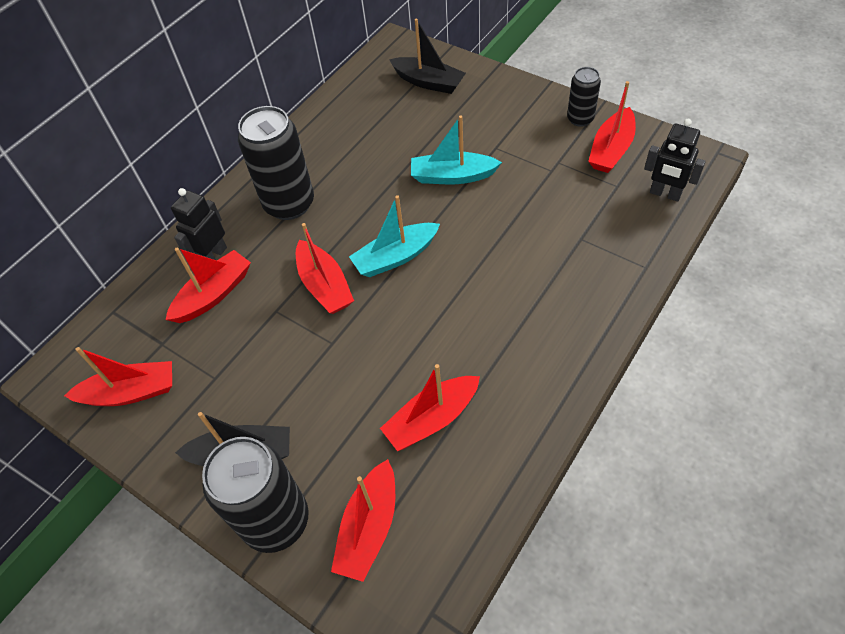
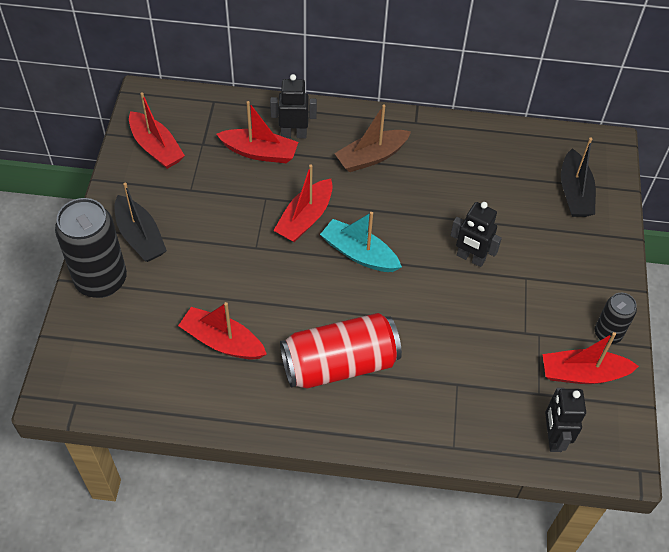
camera: 55 degrees right, 0 degrees up
(289, 204) = (371, 157): black can -> brown boat
(369, 527) = (119, 338): red boat -> none
(452, 176) = (470, 258): turquoise boat -> black robot
(513, 322) = (339, 364): none -> red can

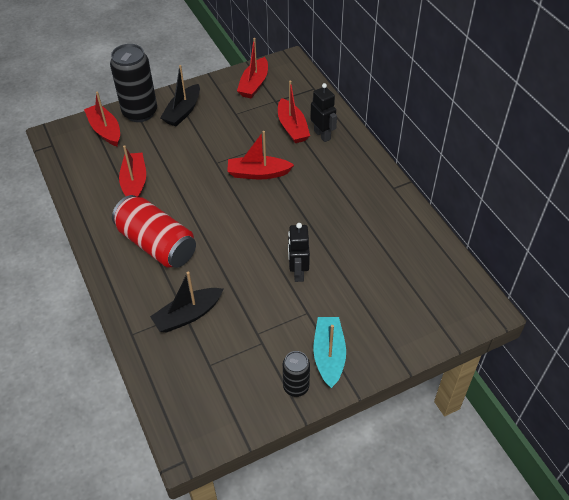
camera: 60 degrees right, 5 degrees down
(359, 253) = (252, 212): turquoise boat -> turquoise boat (329, 355)
(371, 157) = (339, 180): brown boat -> none
(553, 438) = (177, 390): black robot -> none
(574, 193) = (416, 308): black boat -> black boat (188, 315)
(583, 374) = (246, 386): red boat -> red boat (105, 130)

